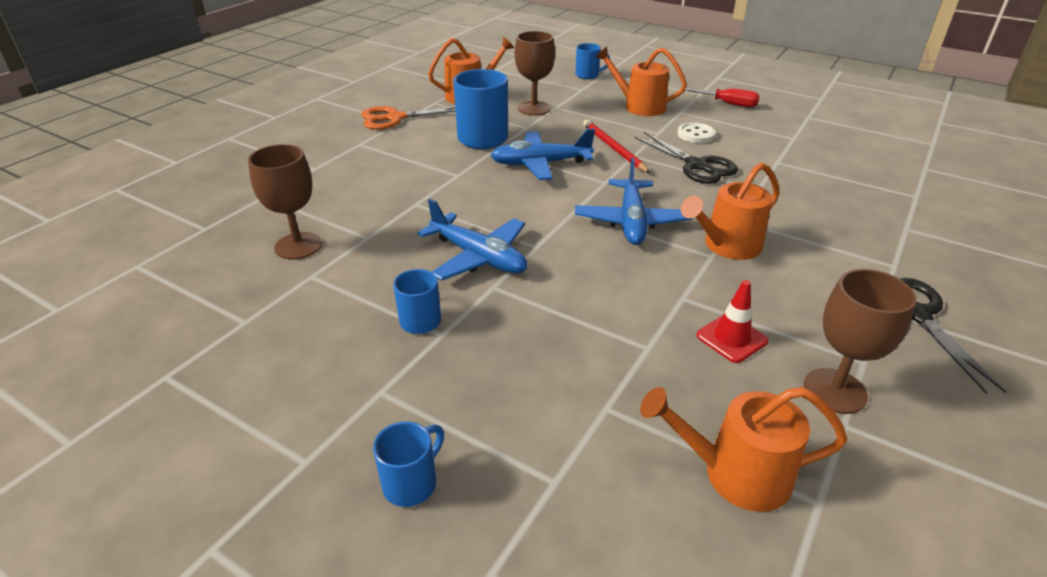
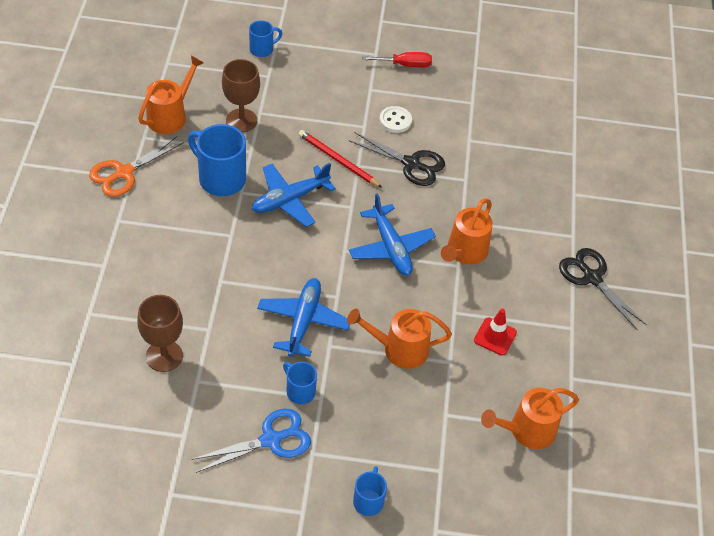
camera: 30 degrees left, 15 degrees up
(340, 359) = (271, 440): none -> blue scissors
(478, 257) = (303, 321): blue plane -> blue plane turned 90 degrees counterclockwise
(639, 106) = (332, 90): orange watering can -> orange watering can (399, 349)
(835, 391) = (561, 356): brown goblet -> none

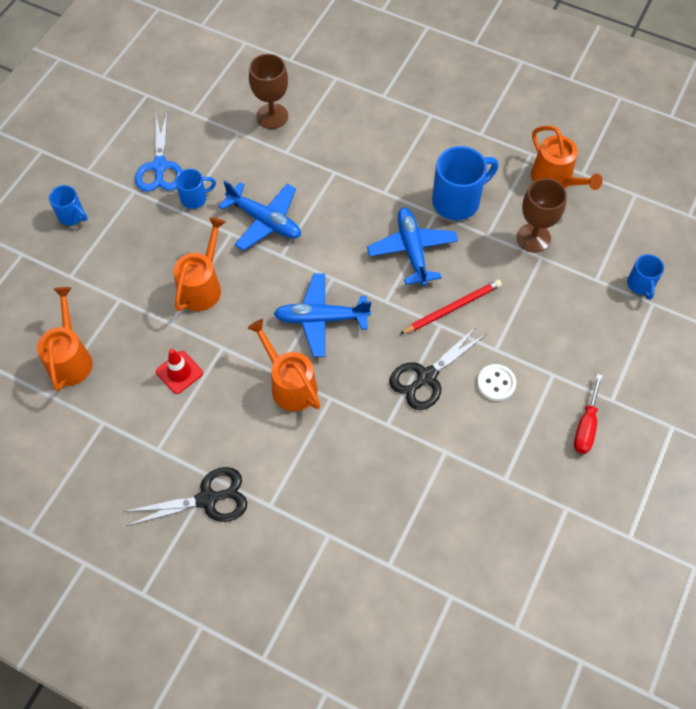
camera: 115 degrees right, 10 degrees up
(124, 173) = (488, 129): orange scissors -> none

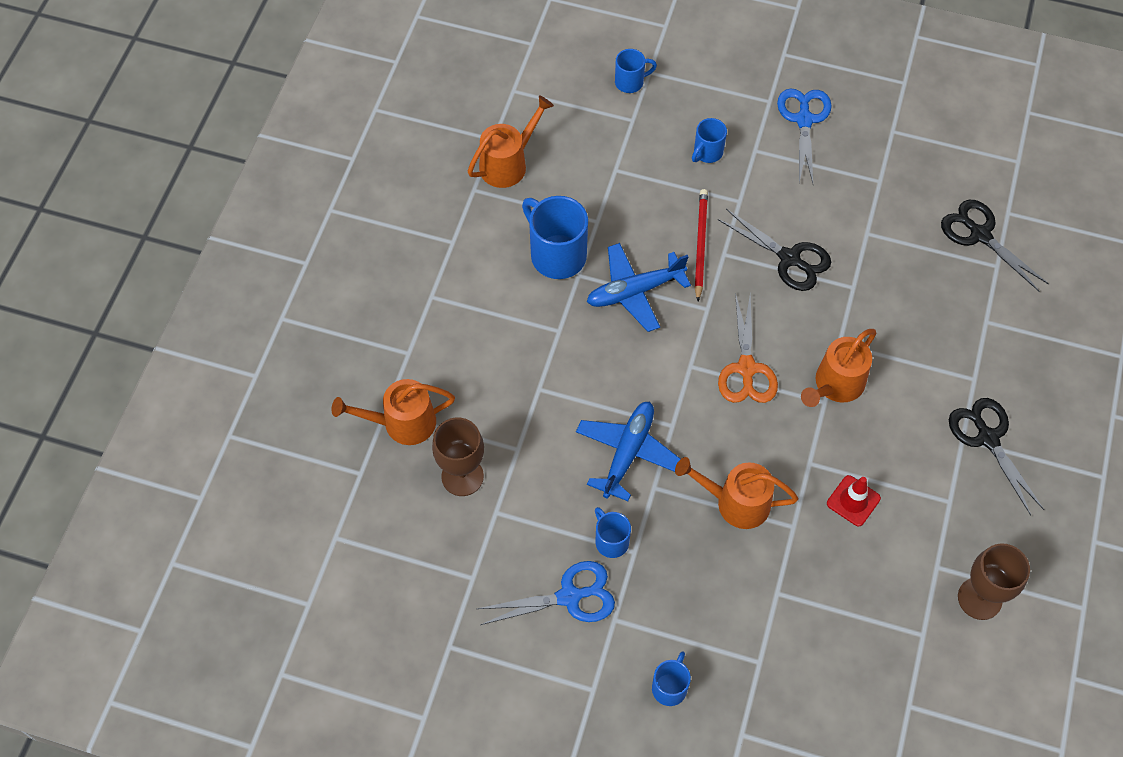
camera: 100 degrees left, 0 degrees up
(70, 359) = (871, 626): orange watering can -> orange watering can (402, 423)
(321, 319) = (746, 368): blue plane -> orange scissors
(428, 559) = (980, 235): none -> black scissors
(452, 308) = (700, 244): red pencil -> red pencil turned 45 degrees clockwise
(496, 383) = (779, 197): white button -> none
(533, 238) = (592, 178): brown goblet -> brown goblet (979, 598)
(553, 333) = (707, 152): none -> blue mug
(586, 426) = (804, 120): red screwdriver -> blue scissors

